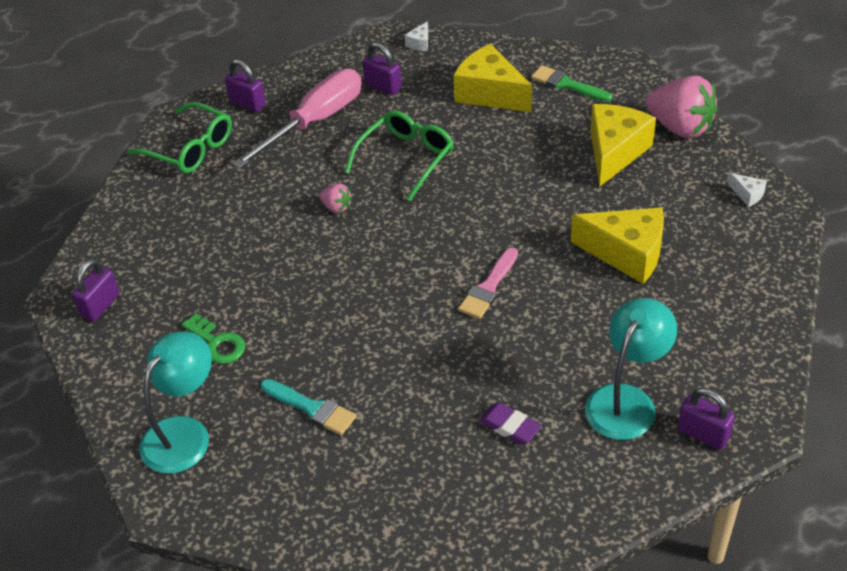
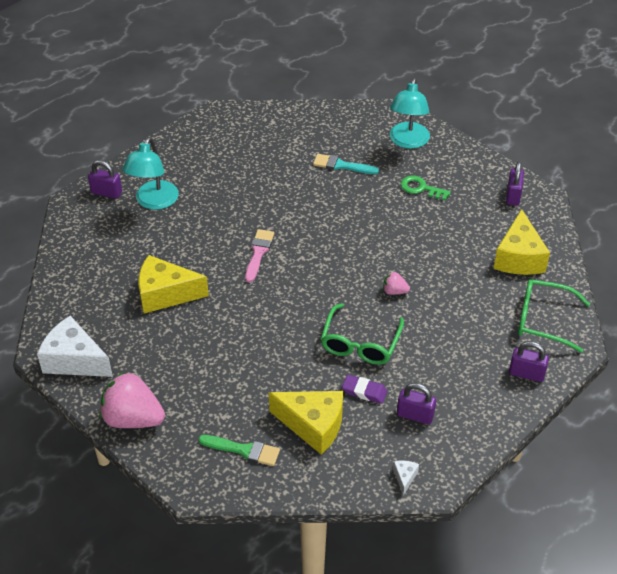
camera: 160 degrees right, 0 degrees up
(315, 122) = (455, 365): pink screwdriver -> none
(510, 426) = (221, 177): purple eraser -> purple eraser (364, 391)
(615, 152) = (187, 381): yellow cheese -> yellow cheese (518, 257)
(748, 195) = (74, 360): white cheese -> white cheese, size x2.39

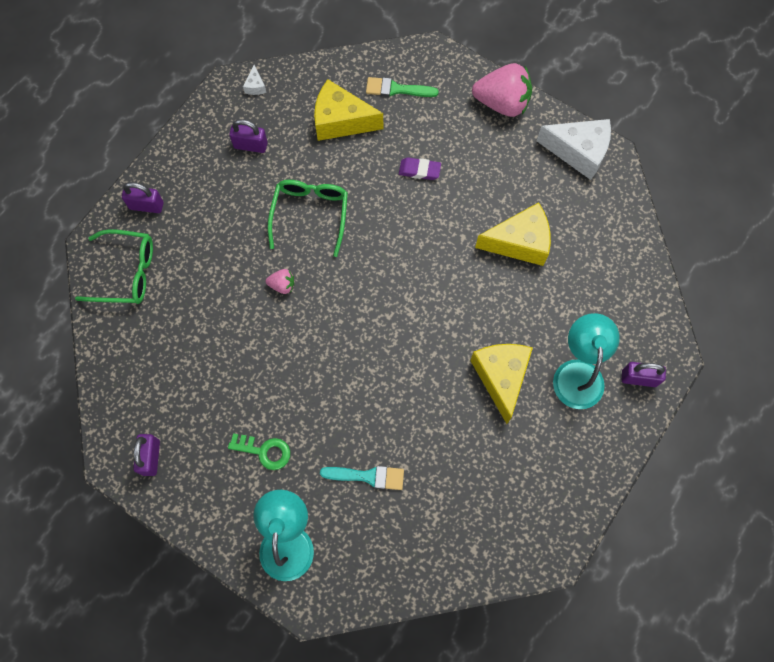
camera: 170 degrees right, 25 degrees up
(258, 253) = (437, 314): pink brush -> none
(364, 391) = (299, 162): purple eraser -> purple eraser (419, 170)
(518, 257) = (148, 356): yellow cheese -> yellow cheese (501, 377)

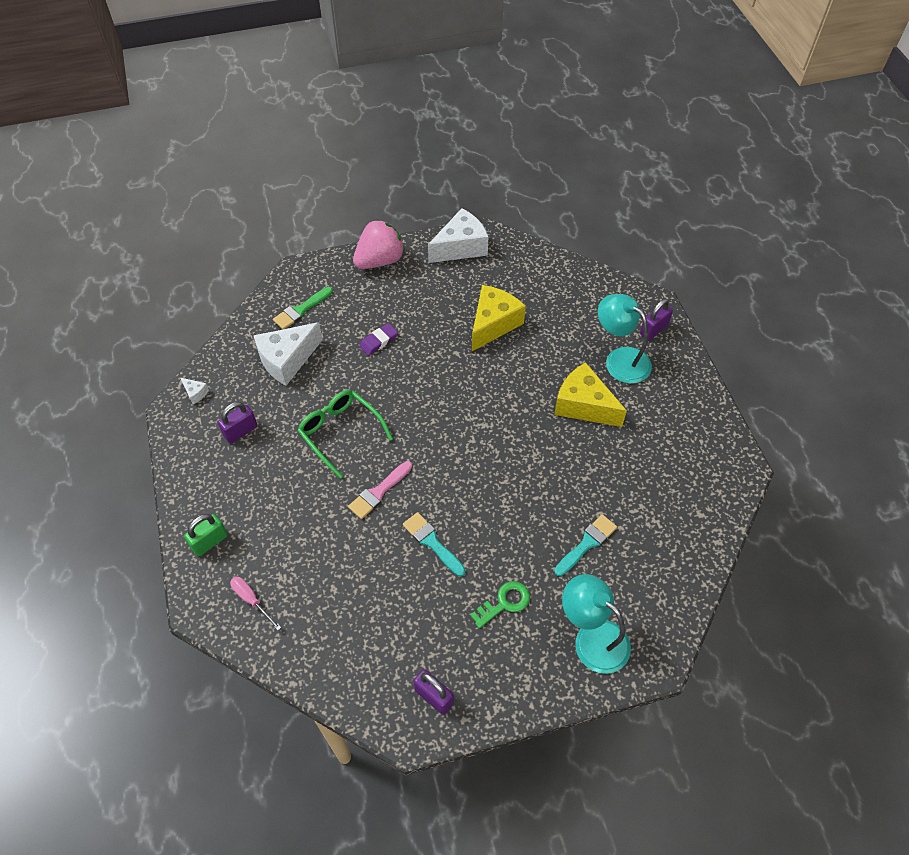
camera: 50 degrees left, 15 degrees down
(125, 272) = (251, 600): green glasses -> pink screwdriver
(146, 205) = (209, 541): purple padlock -> green padlock
(272, 358) = (432, 542): none -> turquoise brush
(282, 285) = (379, 492): pink strawberry -> pink brush
(341, 121) = (287, 360): yellow cheese -> white cheese

